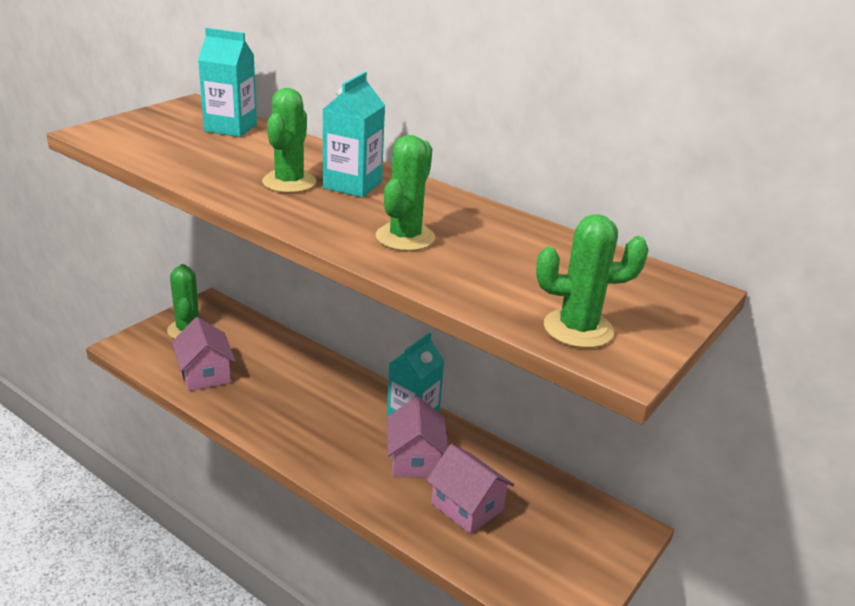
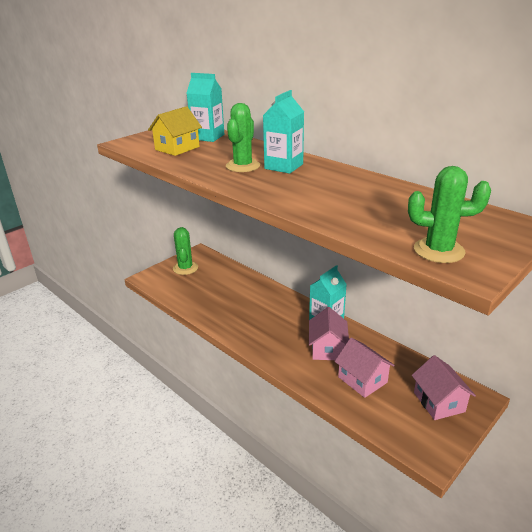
camera: 10 degrees right, 0 degrees up
(182, 146) = (177, 148): none -> yellow house
(205, 374) = (195, 294): pink house -> pink house (439, 402)
(405, 237) = (317, 196): green cactus -> none

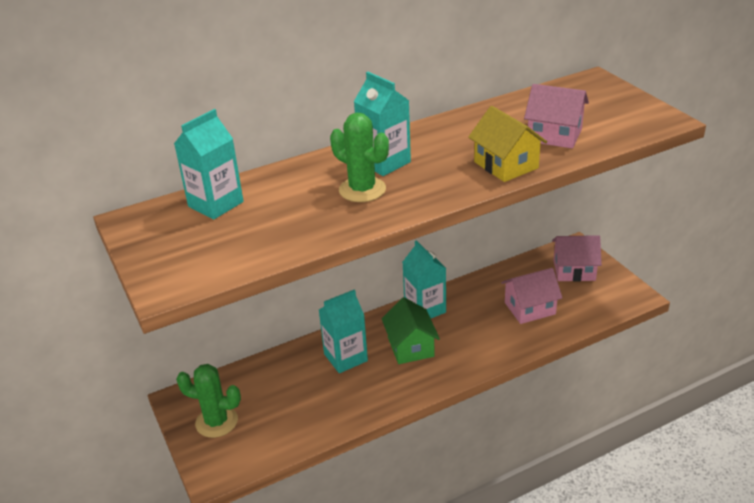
camera: 70 degrees left, 5 degrees up
(177, 148) = (244, 235): yellow house -> yellow house (506, 165)
(257, 299) = (345, 357): none -> turquoise carton
(281, 324) = (410, 347): none -> green house
(327, 348) = (472, 320): pink house -> pink house (554, 135)
(439, 251) = (628, 124): green cactus -> none

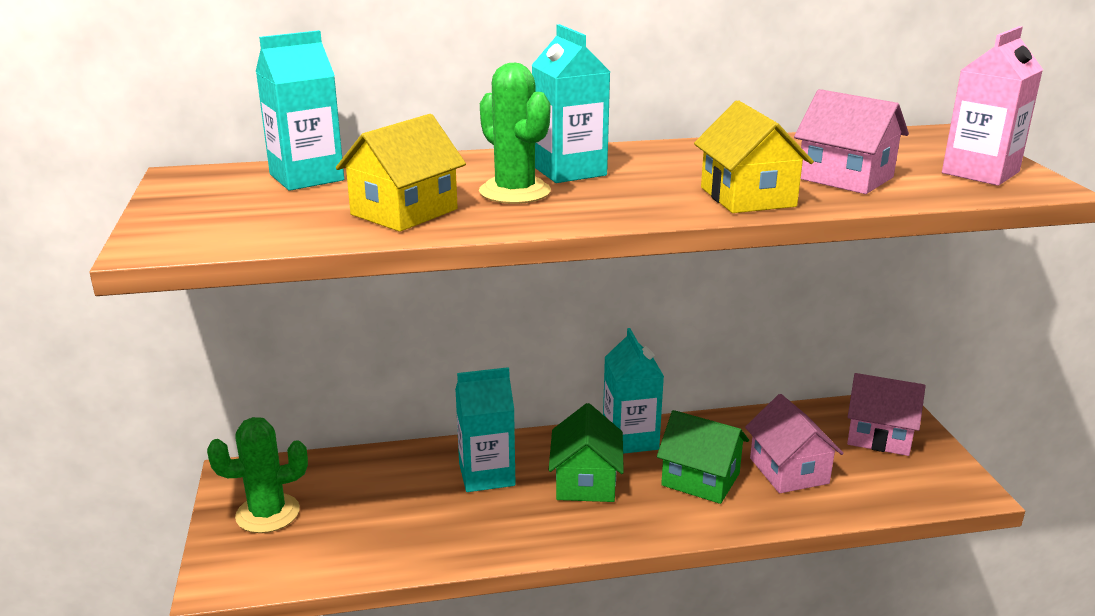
camera: 15 degrees right, 10 degrees down
(216, 422) = (268, 513): green cactus -> green cactus turned 45 degrees counterclockwise
(304, 223) = (404, 212): none -> yellow house
(480, 327) = (700, 479): none -> green house
(530, 308) = (789, 471): pink house -> pink house turned 75 degrees clockwise
(629, 114) = (980, 172): none -> pink carton

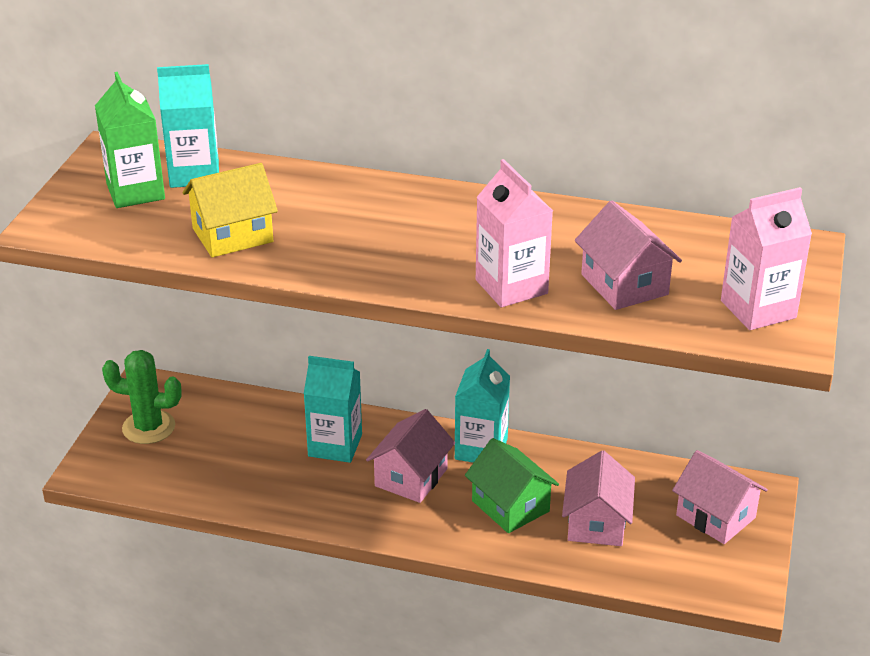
camera: 25 degrees right, 10 degrees up
(249, 200) = (135, 192): none -> green carton
(515, 192) = (334, 232): green cactus -> none
(569, 171) = (401, 216): turquoise carton -> none
(586, 482) = (411, 477): green house -> pink house
(747, 197) = (511, 287): yellow house -> pink carton

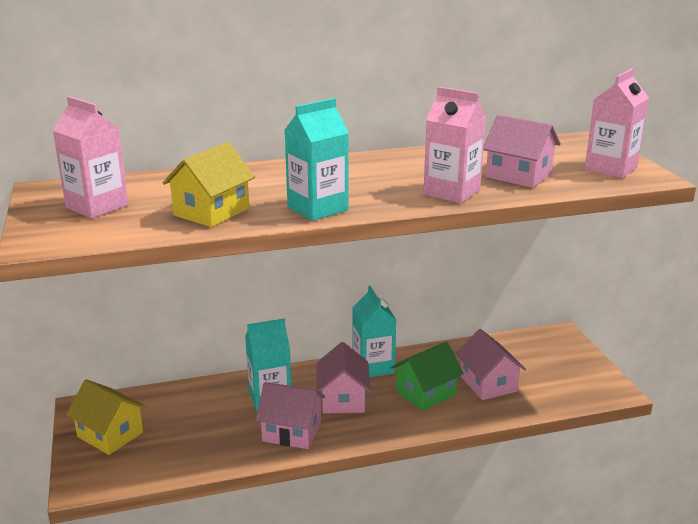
camera: 30 degrees left, 10 degrees down
(135, 192) = (97, 206): green carton -> pink carton
(148, 427) = (110, 434): green cactus -> yellow house
(194, 174) = (135, 187): turquoise carton -> turquoise carton (317, 208)
(510, 506) = (425, 393): green house -> green house turned 60 degrees counterclockwise
(715, 516) = (551, 356): pink house -> pink house (291, 432)

